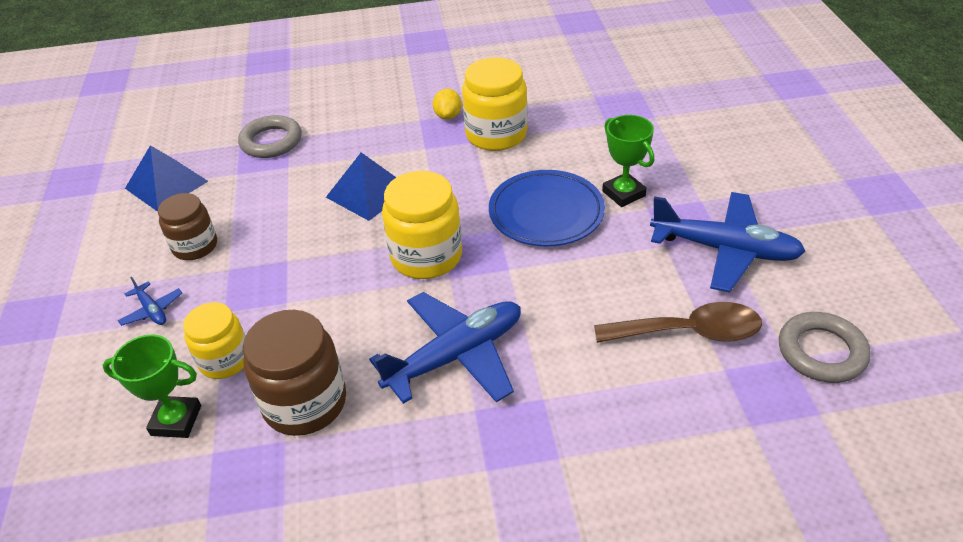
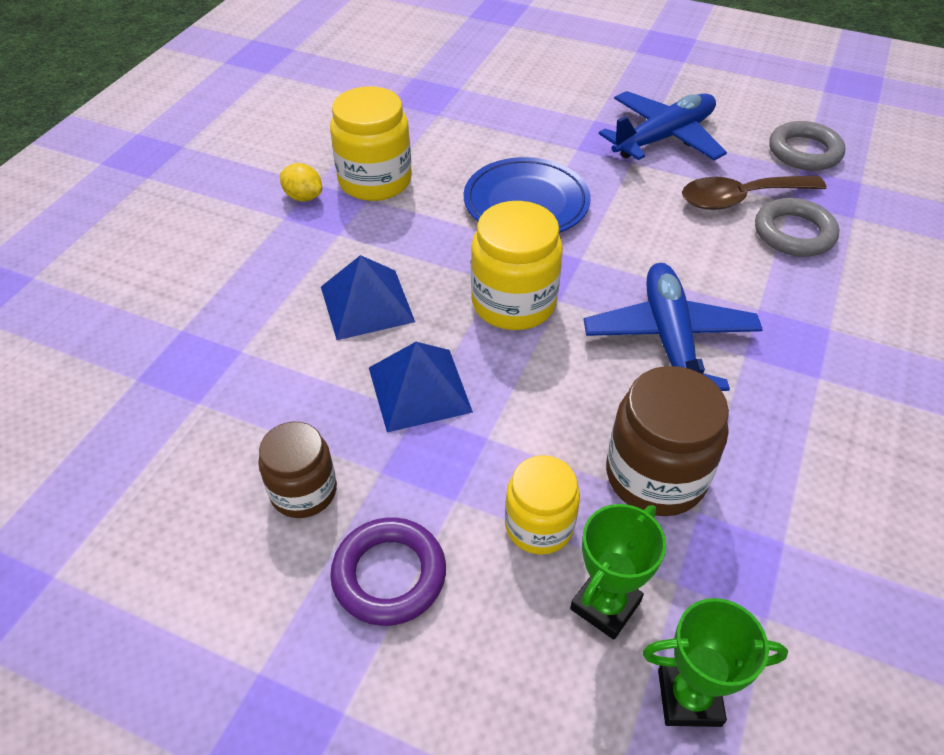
camera: 60 degrees left, 5 degrees up
(152, 310) = (389, 575): blue plane -> purple ring
(166, 185) = (135, 483): blue pyramid -> blue pyramid (419, 389)
(271, 141) = (170, 348): grey ring -> grey ring (794, 233)
(623, 193) = (545, 151): green trophy -> green trophy (689, 697)
(689, 332) = (740, 198): brown spoon -> brown spoon turned 135 degrees counterclockwise

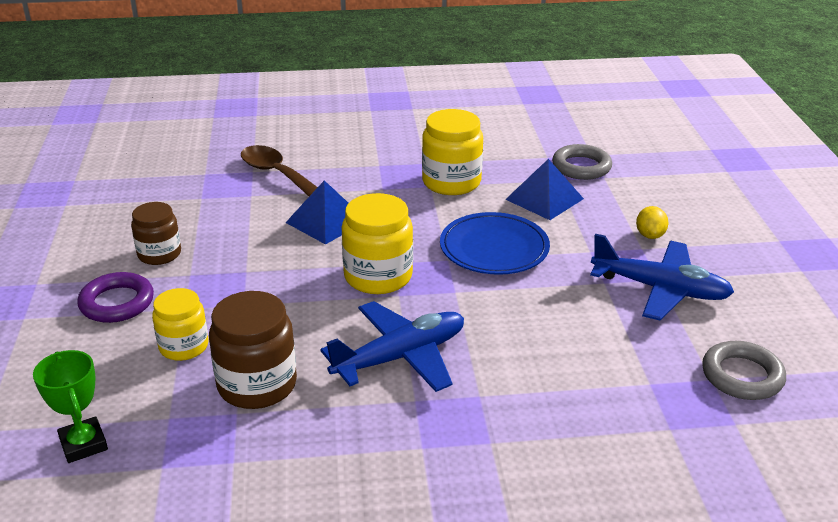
camera: 60 degrees right, 15 degrees down
(303, 197) = (406, 164): yellow lemon -> yellow lemon (650, 235)
(419, 389) = (266, 266): blue pyramid -> blue pyramid (544, 199)
(605, 605) = (136, 391): green trophy -> none
(740, 198) = (620, 352): brown spoon -> brown spoon (276, 174)
(794, 233) = (603, 395): grey ring -> grey ring (581, 167)

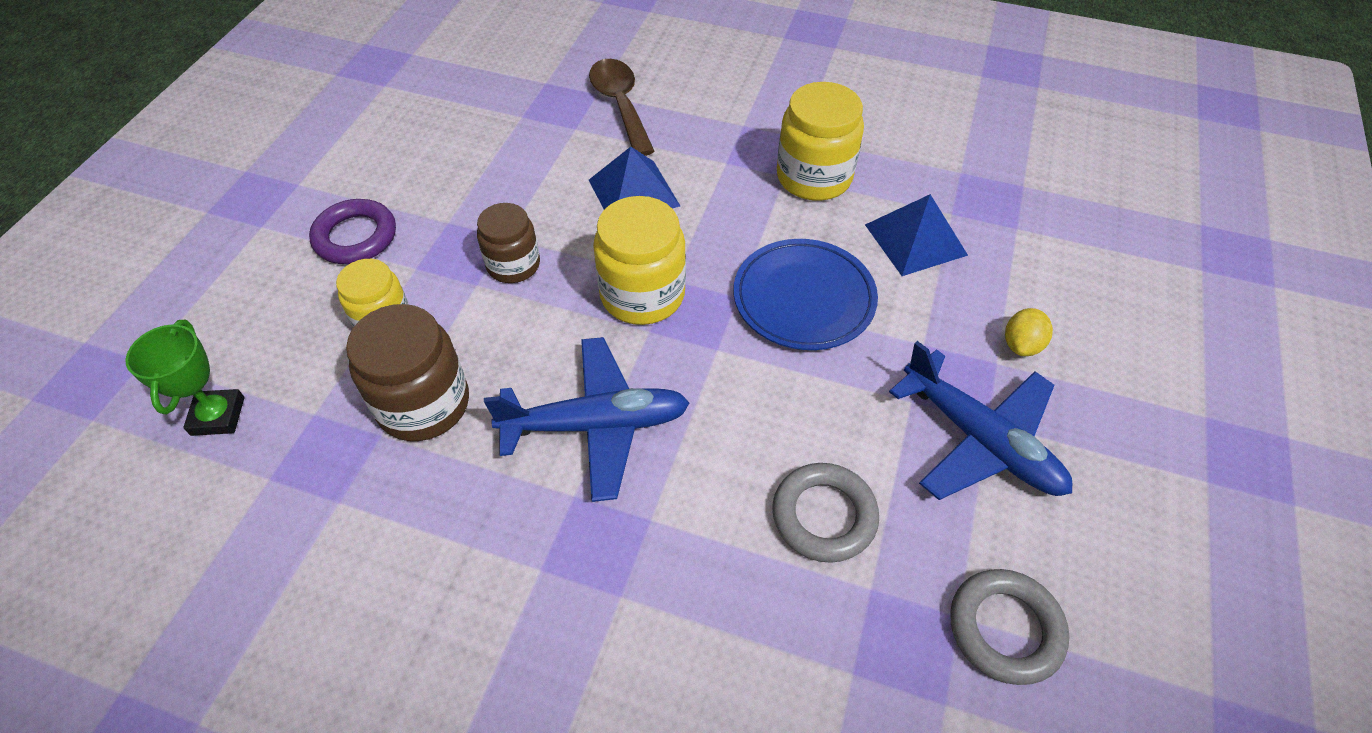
camera: 25 degrees right, 20 degrees up
(159, 254) = (434, 183): brown jar -> brown jar (513, 265)
(581, 167) = (996, 202): grey ring -> grey ring (824, 516)

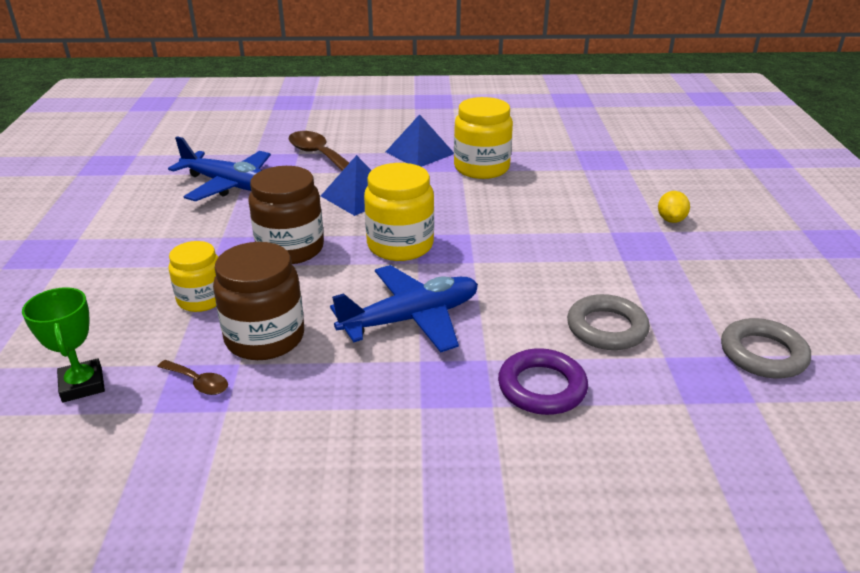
camera: 20 degrees left, 20 degrees down
(328, 451) = (198, 382): none -> brown spoon
(355, 237) = (148, 258): purple ring -> purple ring (542, 387)
(513, 265) = (290, 249): brown jar -> brown jar, size x1.53
(803, 298) = (516, 225): blue plate -> none
(915, 240) = (569, 185): blue pyramid -> blue pyramid (420, 153)
(980, 440) = (679, 268): blue plane -> blue plane (229, 185)

